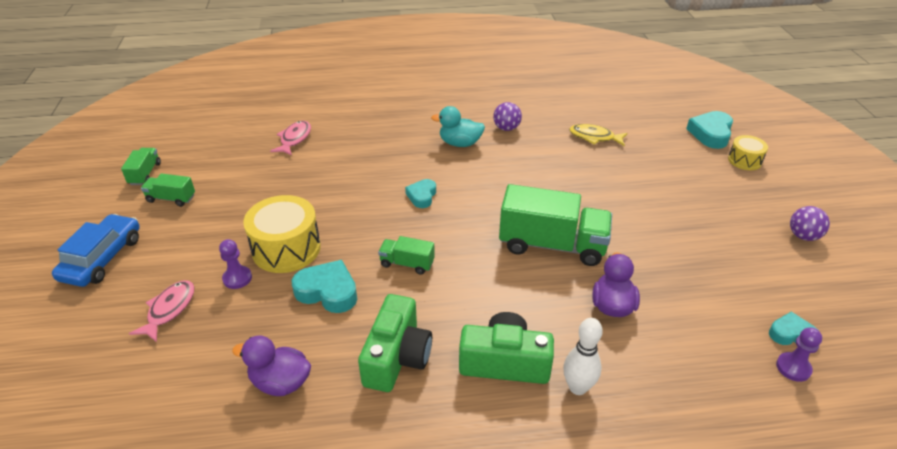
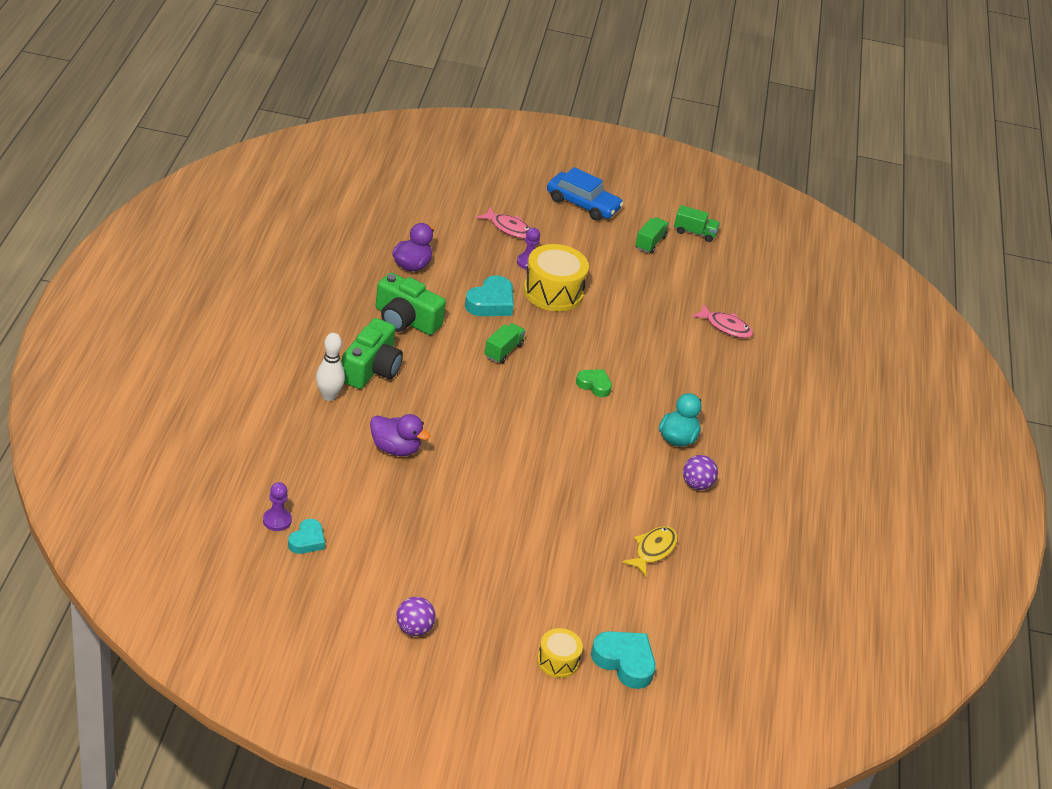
camera: 100 degrees right, 0 degrees up
(422, 196) = (594, 385): turquoise heart -> green heart
(552, 245) = (486, 443): green truck -> none

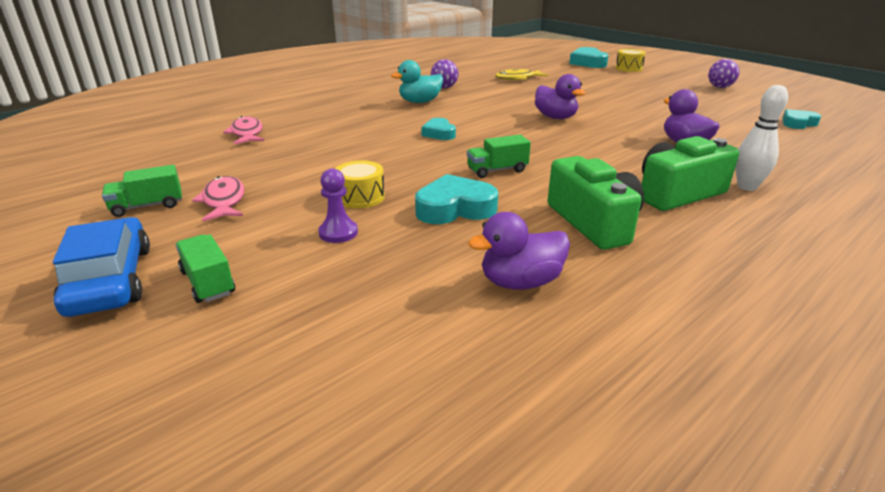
camera: 135 degrees left, 10 degrees down
(277, 520) = (828, 135): purple pawn -> none
(509, 228) = (288, 284): pink fish -> pink fish (224, 201)
(530, 456) = (555, 117): none -> purple duck
(553, 292) = (360, 197): yellow drum -> yellow drum, size x0.56
(594, 385) = (439, 133): green heart -> turquoise heart
(694, 233) = (75, 199): green truck -> green truck (208, 282)

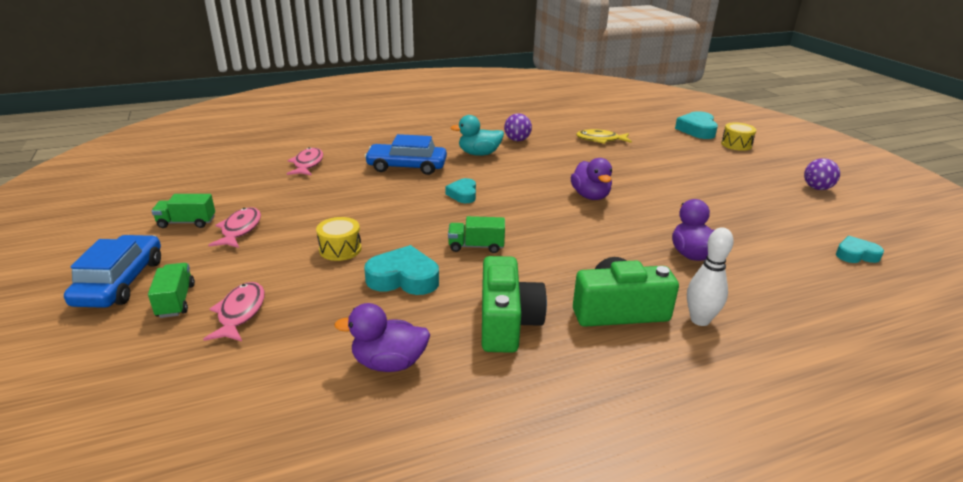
camera: 20 degrees right, 0 degrees up
(303, 276) = (240, 313): none -> pink fish
(338, 233) = (295, 280): purple pawn -> none
(358, 121) = (407, 166): none -> blue car

